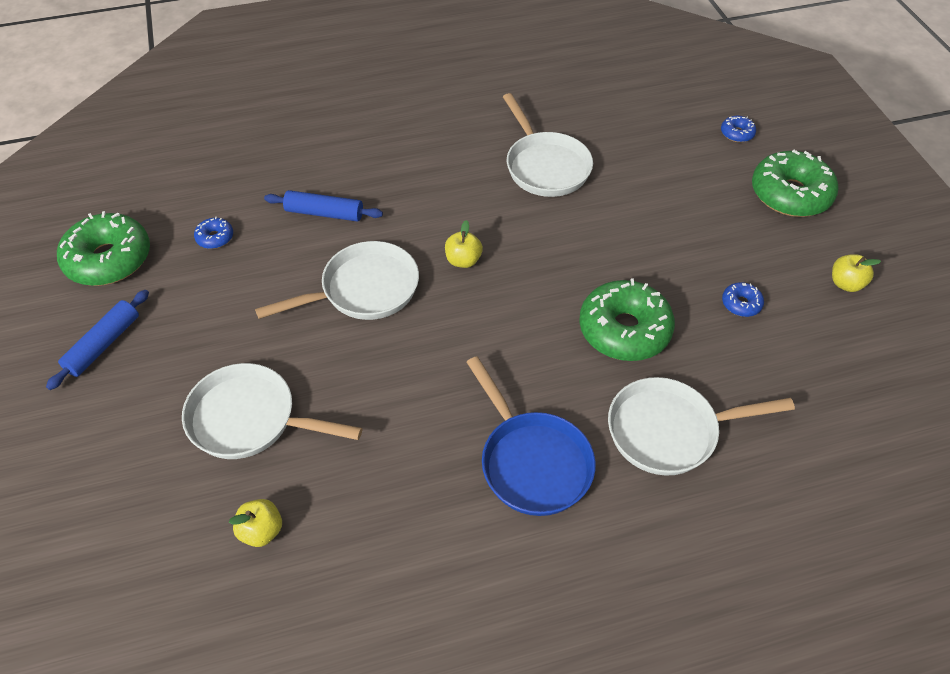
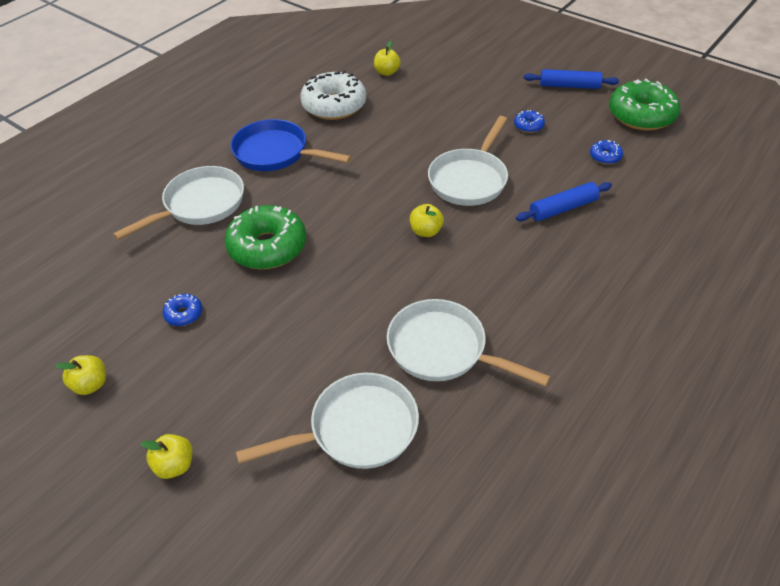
camera: 145 degrees right, 5 degrees down
(104, 345) = (569, 86): blue rolling pin -> blue rolling pin turned 75 degrees counterclockwise
(250, 419) = (448, 98): white pan -> white pan (357, 429)
(393, 506) = (334, 105): none -> white donut
(737, 133) = (272, 527): blue donut -> blue donut (528, 126)
(790, 194) = (175, 465): green donut -> yellow apple

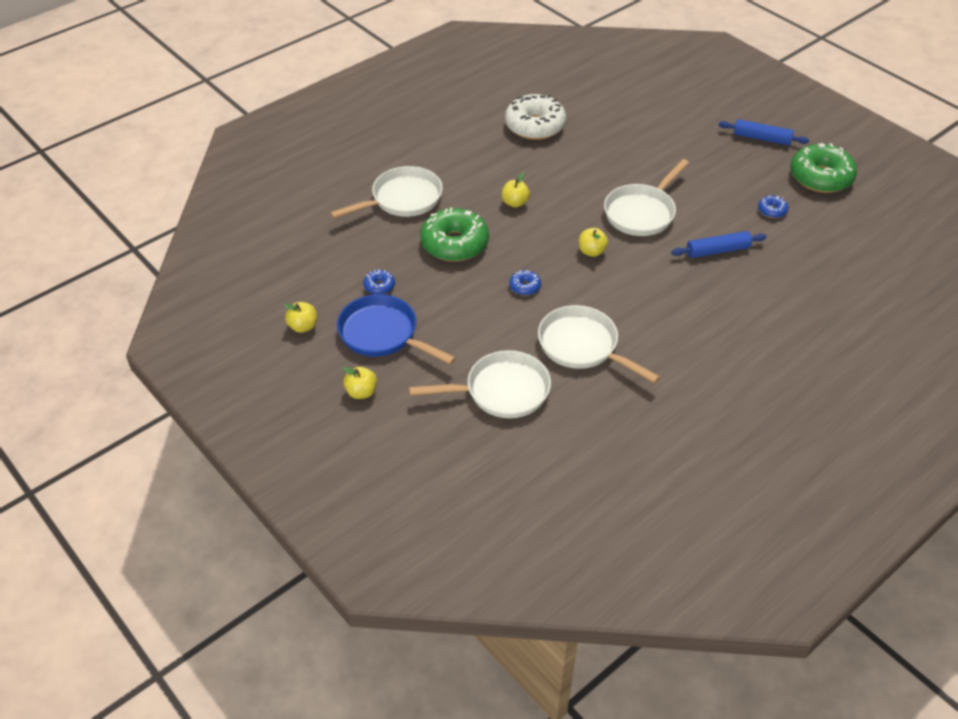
camera: 10 degrees right, 0 degrees up
(275, 153) = (474, 163): blue pan -> blue pan (382, 334)
(387, 72) = (591, 100): yellow apple -> yellow apple (515, 203)
(528, 126) = (710, 171): blue donut -> blue donut (525, 286)

